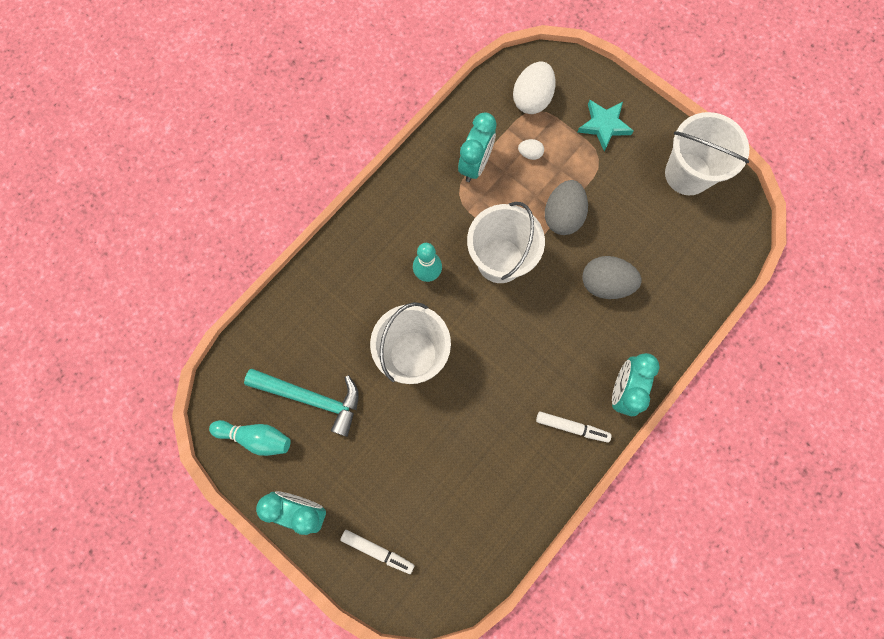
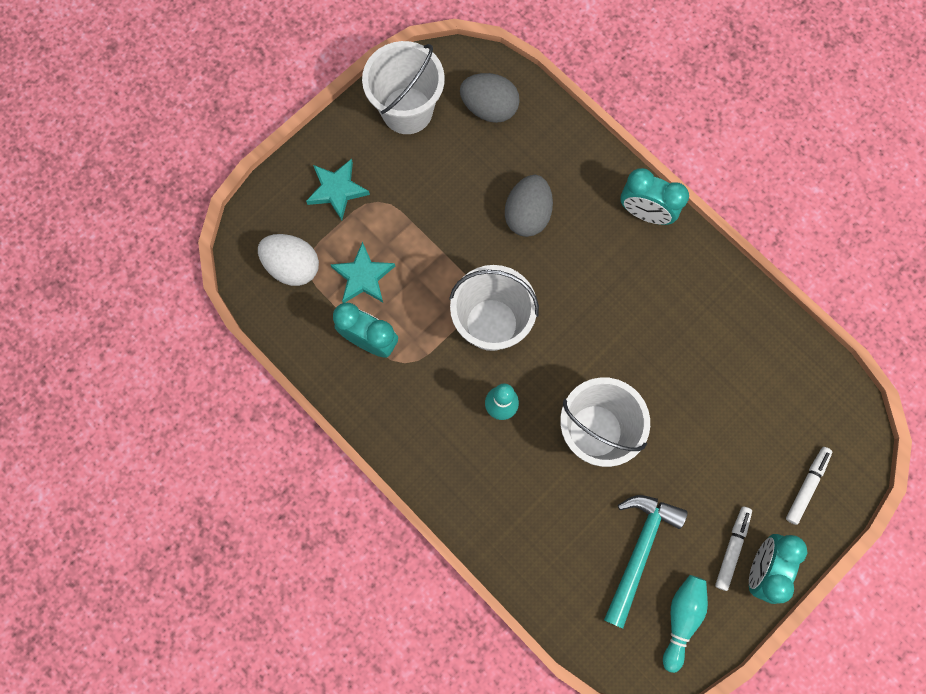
camera: 85 degrees left, 0 degrees up
(530, 154) = (363, 276): white egg -> turquoise star
(562, 216) = (444, 249): grey egg -> grey egg (489, 108)
(572, 427) = (682, 269): white marker -> white marker (731, 548)

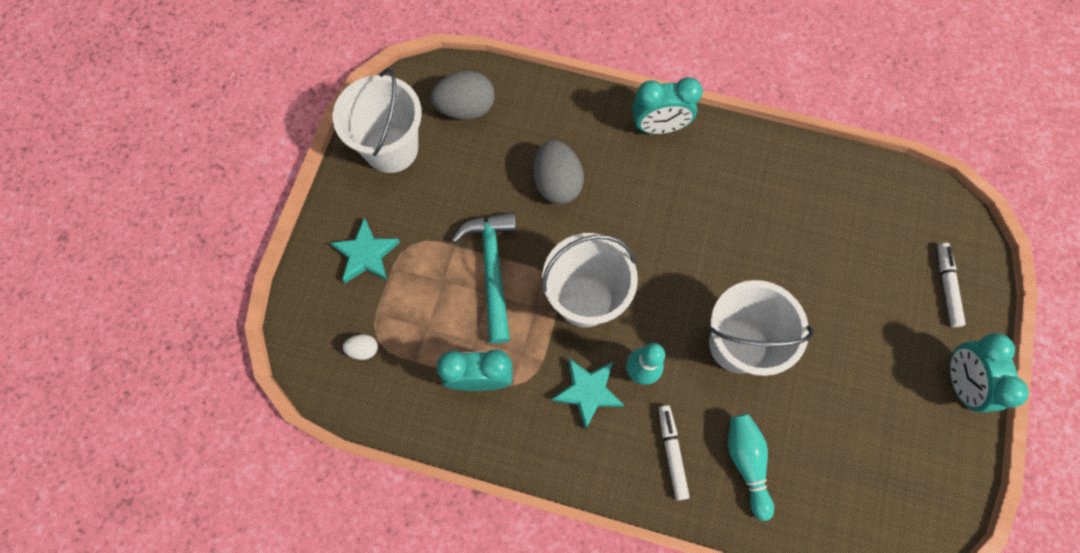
camera: 30 degrees left, 5 degrees down
(292, 266) = (363, 349): white egg -> white egg, size x0.49
(363, 276) = (438, 321): turquoise star -> turquoise star (588, 392)
(639, 551) = (847, 432): turquoise hammer -> turquoise hammer (492, 269)
(681, 618) = (924, 472): turquoise bowling pin -> turquoise bowling pin (746, 463)
(731, 548) = (923, 380): white marker -> white marker (671, 452)

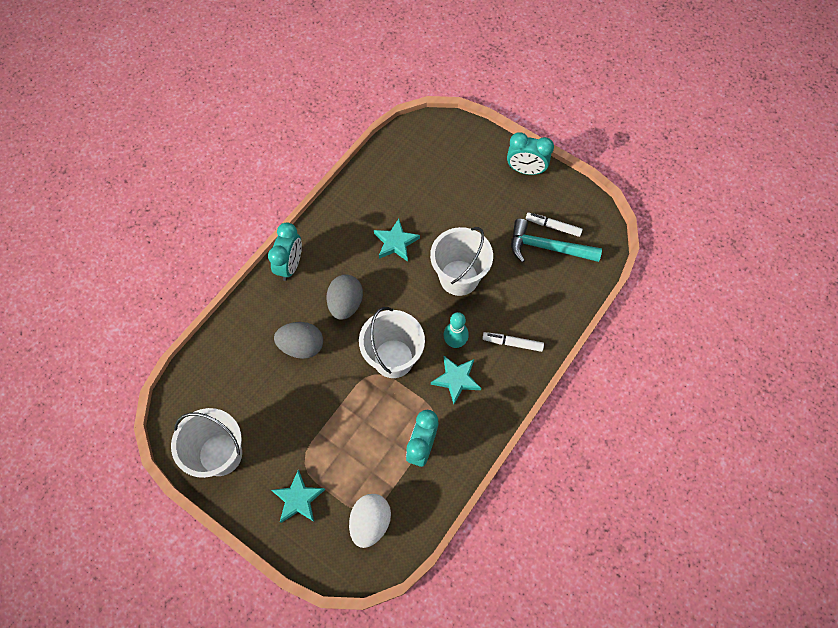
camera: 70 degrees left, 5 degrees down
(363, 349) = (370, 522): white egg -> white egg, size x2.05
(466, 108) = (213, 389): grey egg -> grey egg (346, 304)
(492, 269) = (347, 412): turquoise hammer -> turquoise hammer (547, 247)
(746, 463) = (533, 303): turquoise bowling pin -> none
(751, 241) = (396, 242): none -> turquoise star
(946, 286) = (467, 150): white marker -> white marker (553, 226)

